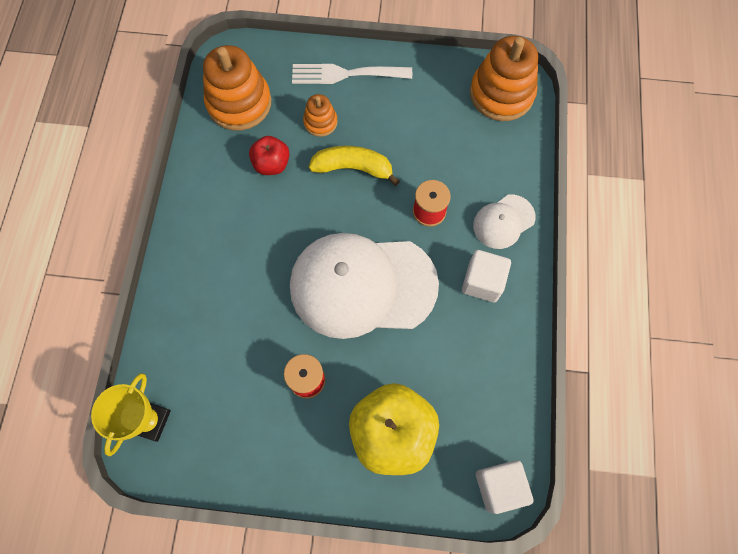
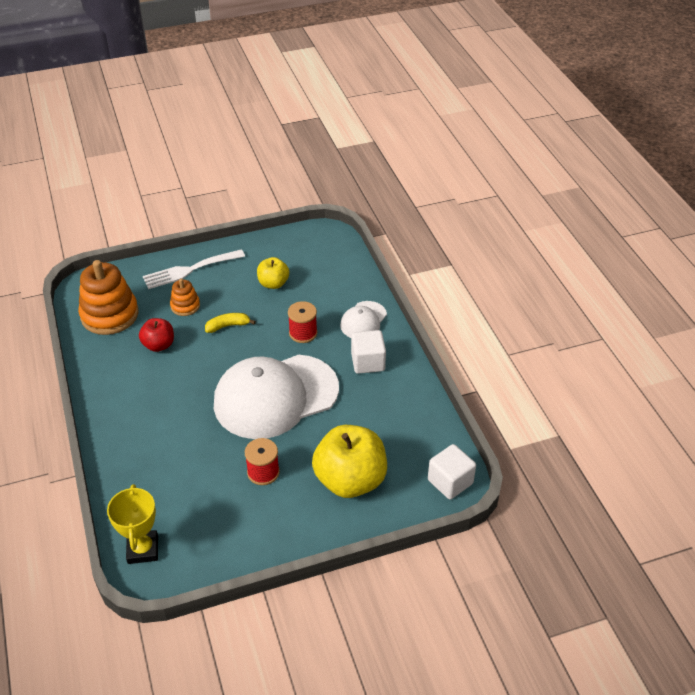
camera: 25 degrees left, 25 degrees down
(353, 168) = (228, 326): yellow banana -> yellow banana, size x0.65
(427, 129) = (273, 283): none -> yellow apple
(501, 94) = (319, 245): orange stacking toy -> none

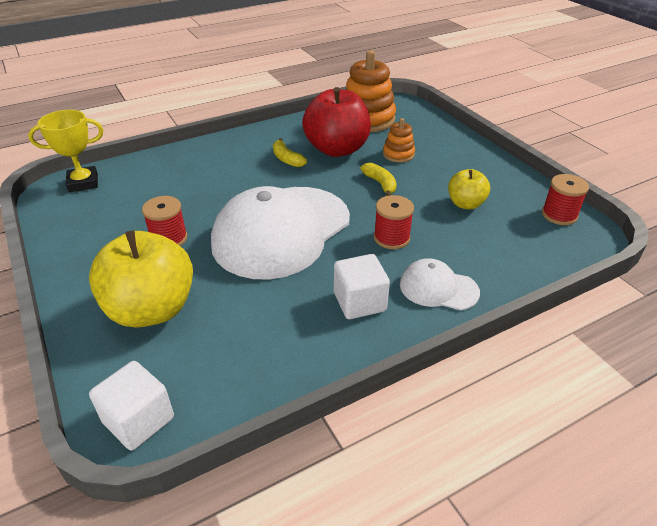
camera: 80 degrees right, 5 degrees down
(159, 345) = (337, 149): red apple -> red apple, size x1.88
(162, 383) = (287, 159): none -> yellow banana
(189, 270) = (453, 148): white fork -> none
(275, 396) = (281, 231): white cap -> white cap turned 105 degrees counterclockwise
(302, 240) = (559, 215): none -> red spool

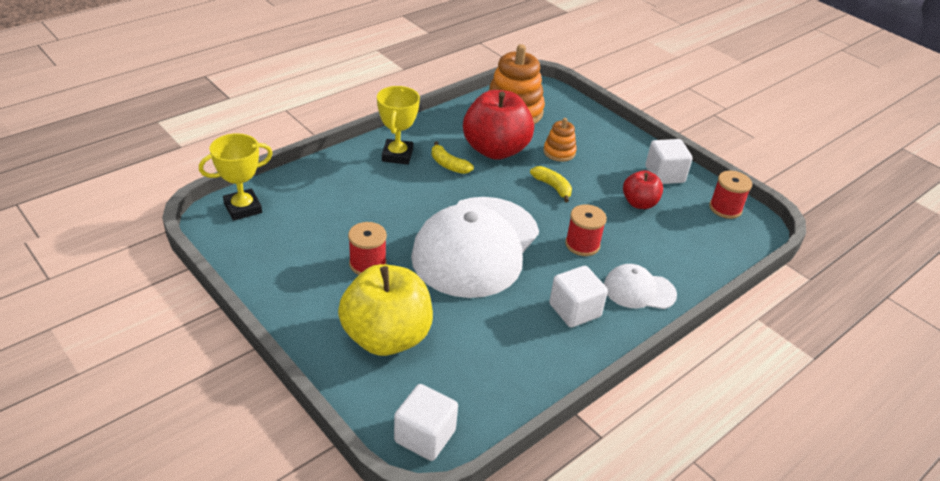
camera: 15 degrees left, 0 degrees up
(243, 149) = (397, 155): none -> yellow trophy
(465, 204) = (639, 203): yellow apple -> red apple
(500, 180) = (664, 175): none -> white cube

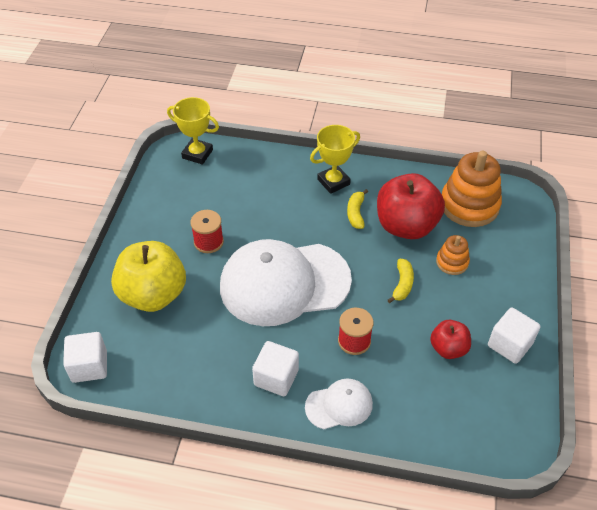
camera: 55 degrees right, 10 degrees up
(639, 290) = (339, 405): white cap -> white cap turned 105 degrees clockwise
(725, 208) = (515, 412): red spool -> none

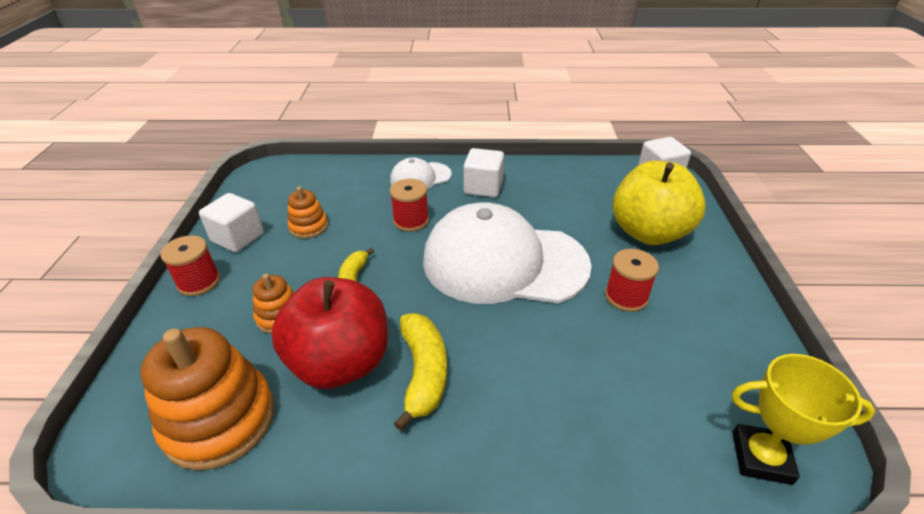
camera: 170 degrees right, 10 degrees down
(284, 283) = (504, 262): white cap -> white cap turned 150 degrees counterclockwise
(333, 182) = (472, 432): yellow trophy -> none
(356, 213) = (423, 372): yellow banana -> yellow banana, size x1.54
(448, 348) = (308, 226): red apple -> orange stacking toy
(523, 300) = (199, 282): none -> red spool

